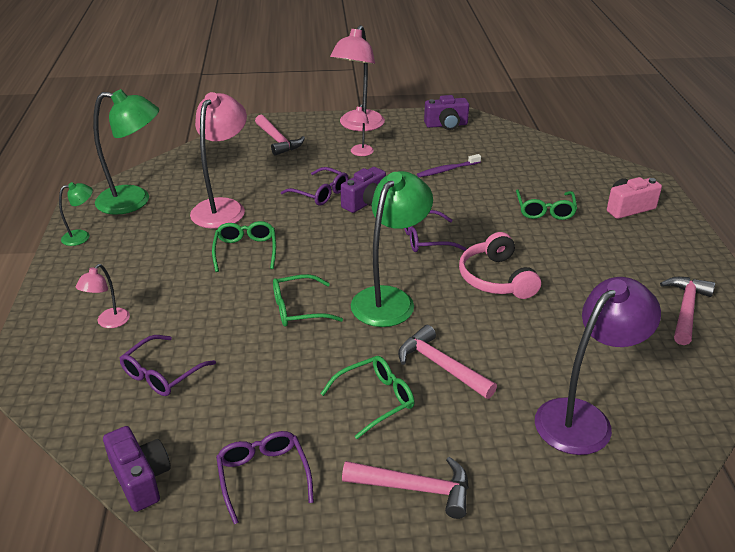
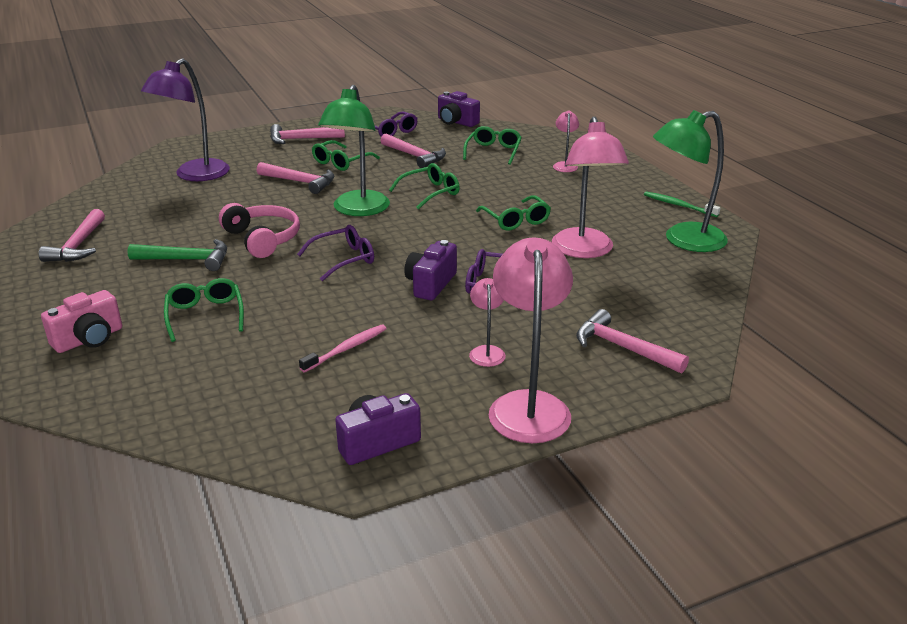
camera: 160 degrees right, 5 degrees down
(82, 236) = (678, 205): green lamp -> green toothbrush
(162, 374) = (493, 151): purple glasses -> green glasses
(270, 390) = (415, 156): none -> pink hammer
(447, 170) = (346, 349): purple toothbrush -> pink toothbrush
(568, 268) = (186, 260): none -> green hammer

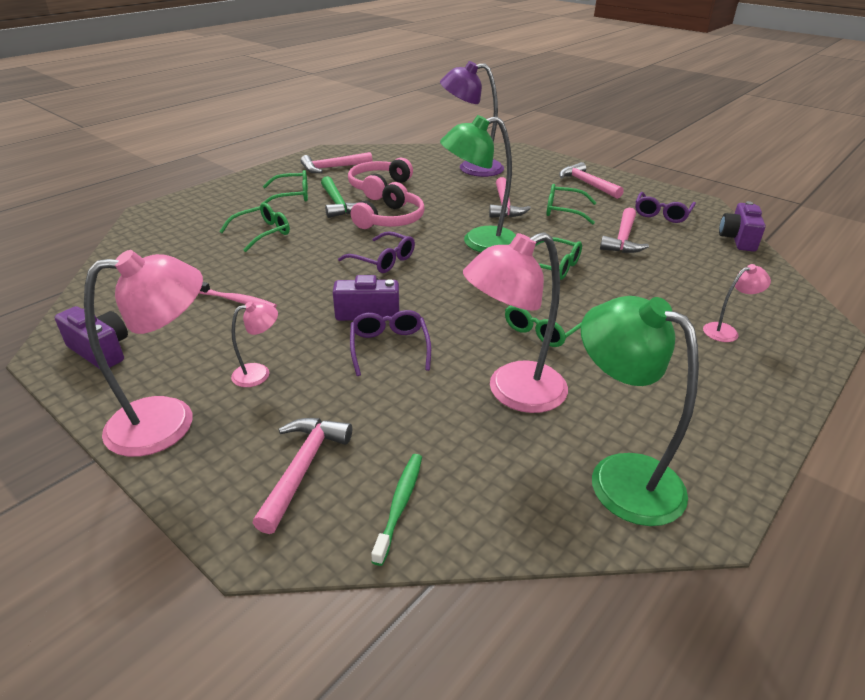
camera: 65 degrees right, 5 degrees up
(89, 339) = (214, 207): pink camera -> none
(174, 230) = (378, 187): none -> pink headphones
(493, 151) = (696, 277): green glasses -> green glasses (292, 196)
(678, 205) = (726, 452): green toothbrush -> green toothbrush (400, 505)

